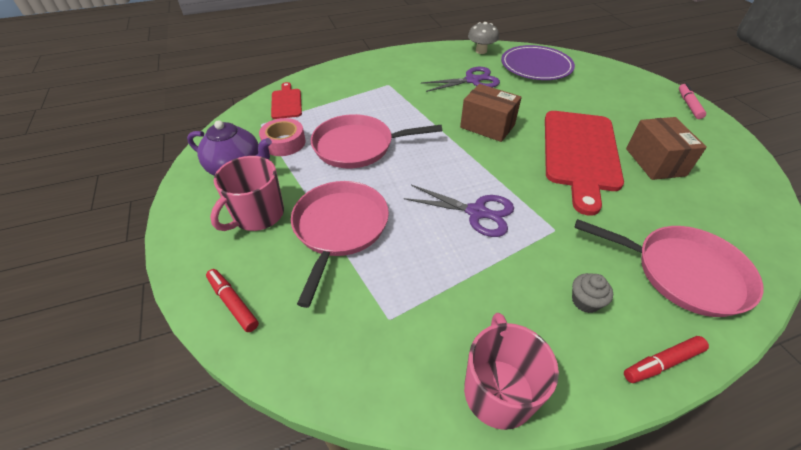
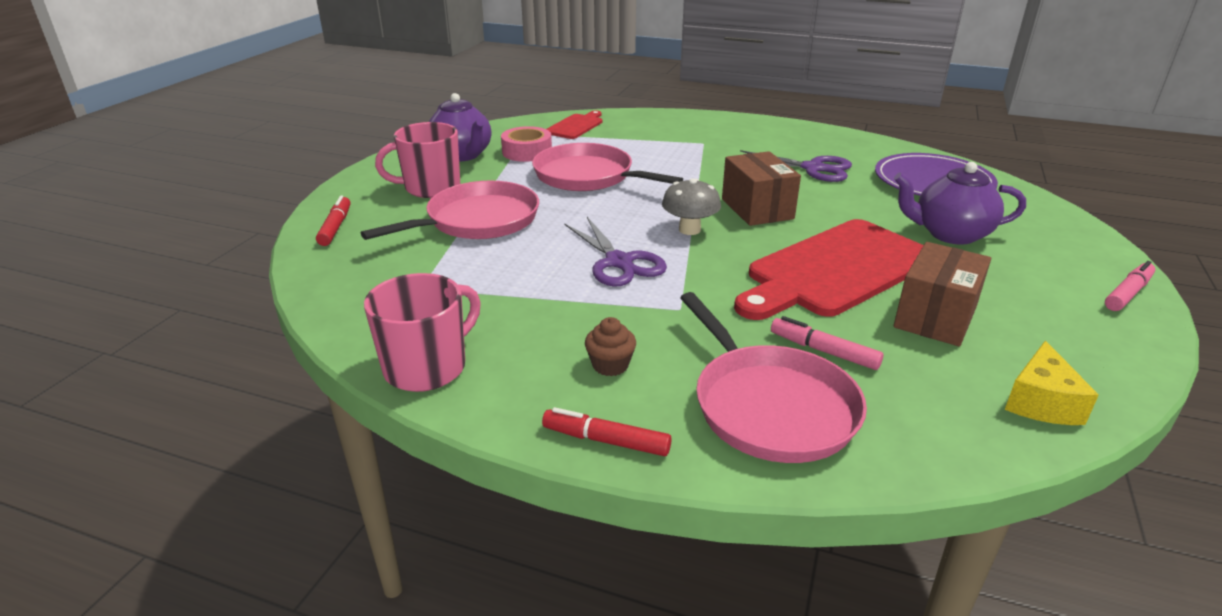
camera: 40 degrees right, 15 degrees down
(481, 51) = (876, 148): grey mushroom -> grey mushroom (689, 230)
(585, 301) = (610, 365): grey cupcake -> brown cupcake
(588, 100) = (950, 234): none -> purple teapot
(650, 216) = (823, 351): none -> pink marker
(750, 192) = (1041, 402): none -> yellow cheese

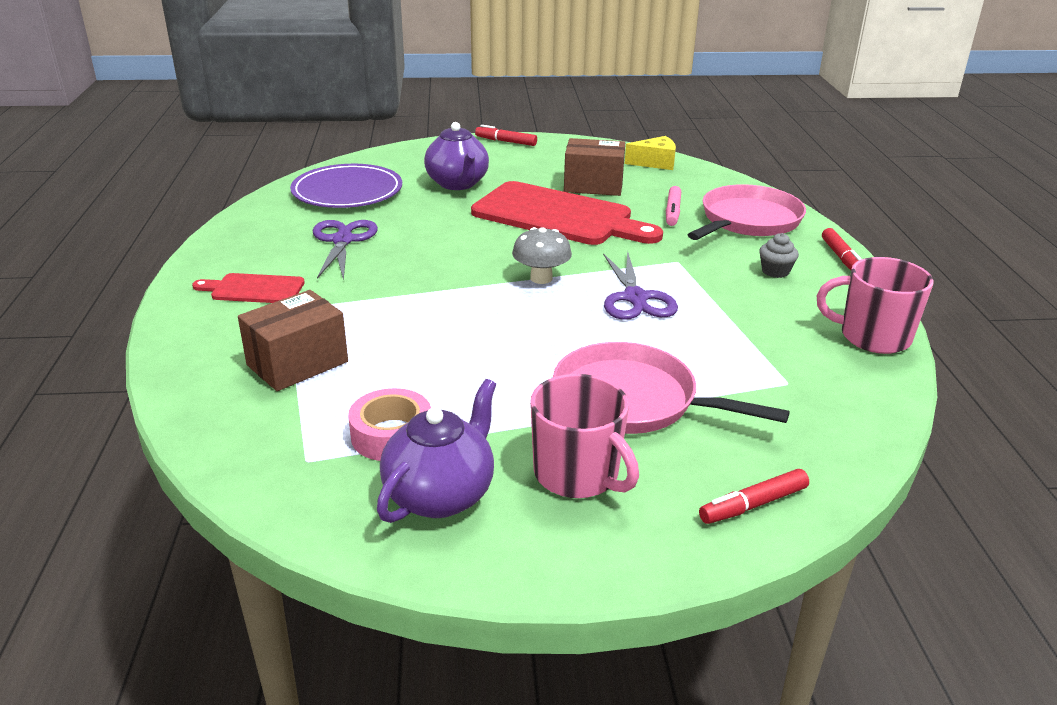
camera: 115 degrees left, 0 degrees up
(576, 126) = (252, 423): red cutting board -> red cutting board (253, 289)
(587, 176) = (450, 362): pink pan -> none
(610, 365) = (775, 271): brown cupcake -> grey cupcake
(619, 262) = (635, 298): purple scissors -> purple scissors turned 135 degrees clockwise
(757, 209) = (468, 255): brown box -> brown box (297, 363)
(1127, 293) = (506, 141): pink marker -> red marker

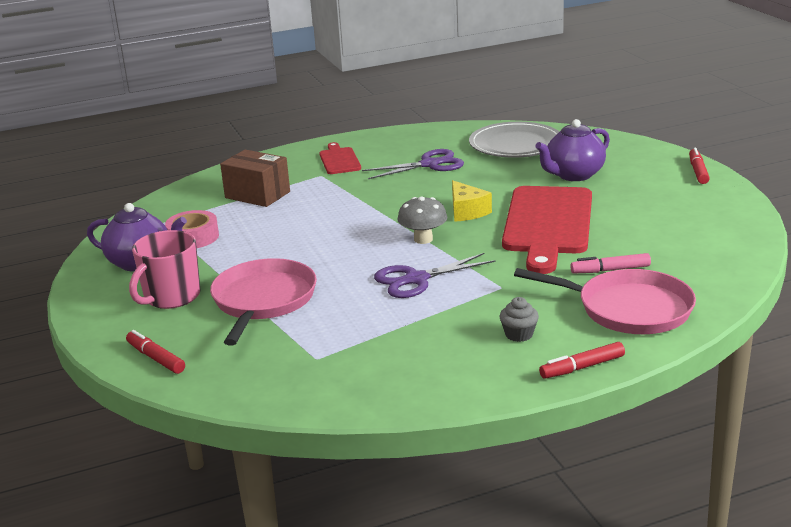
camera: 75 degrees right, 5 degrees down
(347, 191) = (515, 144): purple plate -> grey plate
(593, 185) = (634, 226): brown box -> none
(655, 163) = (732, 244): yellow cheese -> yellow cheese (467, 211)
(873, 337) = (419, 393): pink mug -> none

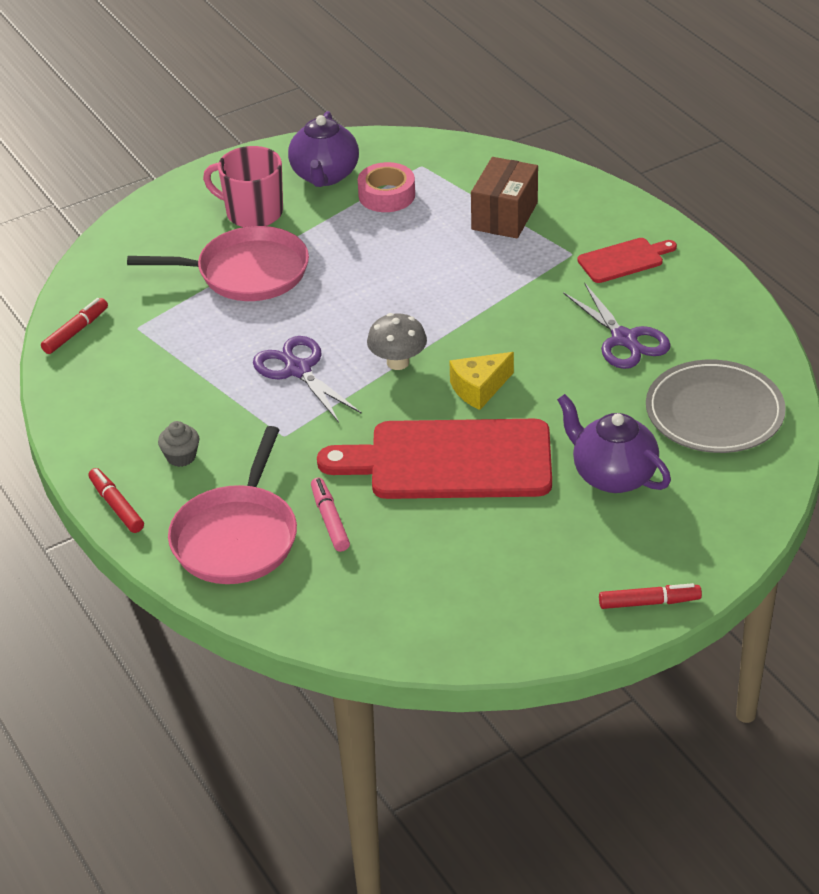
camera: 80 degrees right, 15 degrees up
(156, 358) = (138, 232): red marker -> red marker (76, 331)

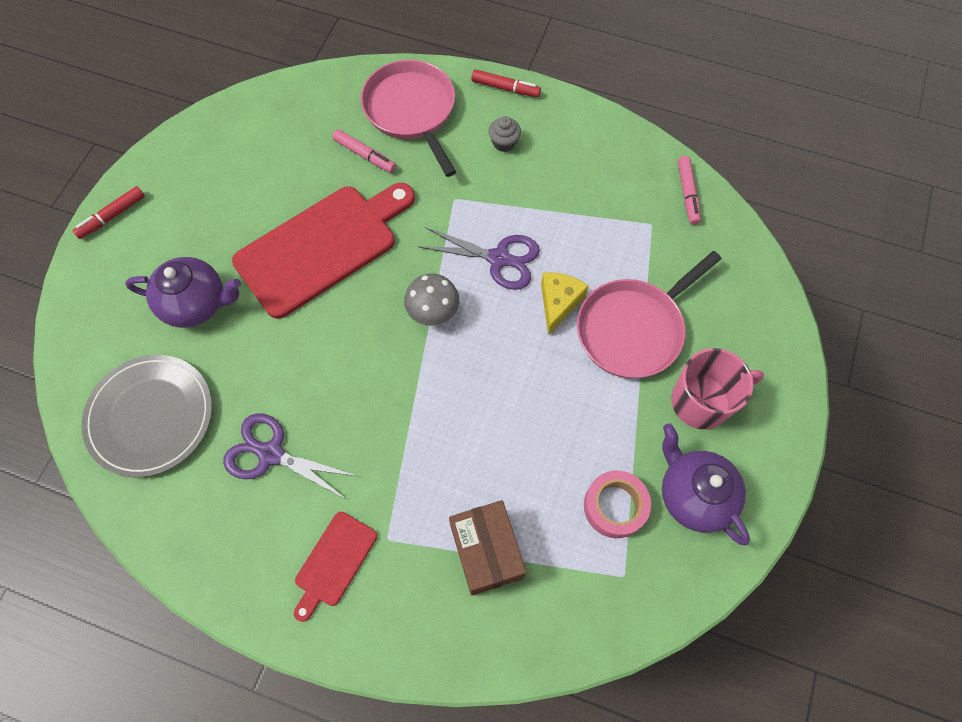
camera: 140 degrees right, 25 degrees up
(76, 331) = (687, 194): red marker -> pink marker
(479, 388) = (351, 325): yellow cheese -> yellow cheese (558, 303)

